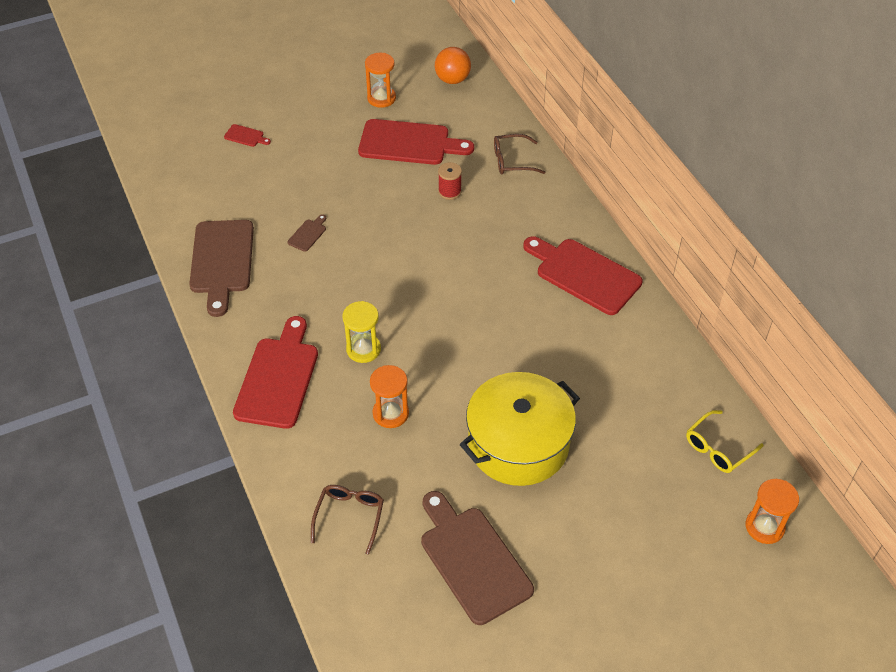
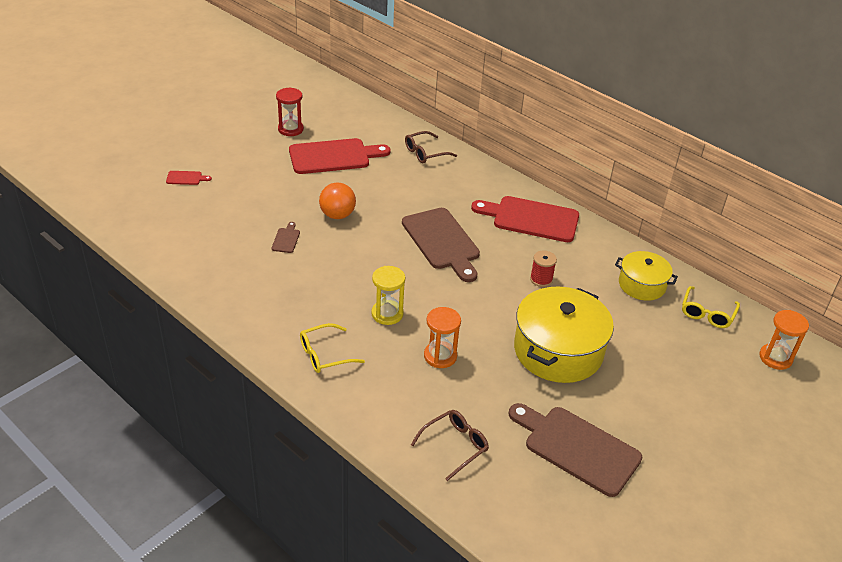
camera: 25 degrees left, 10 degrees down
(222, 261) = (219, 276): brown cutting board -> brown cutting board (442, 241)
(278, 378) = (325, 355): red cutting board -> yellow glasses
(349, 517) = (454, 446): brown glasses -> brown glasses turned 60 degrees clockwise
(381, 98) = (290, 129): orange hourglass -> red hourglass
(449, 191) = (388, 184): red spool -> red spool (541, 279)
(452, 80) = (342, 106): orange ball -> orange ball (337, 215)
(662, 391) = (642, 285): none -> yellow pot

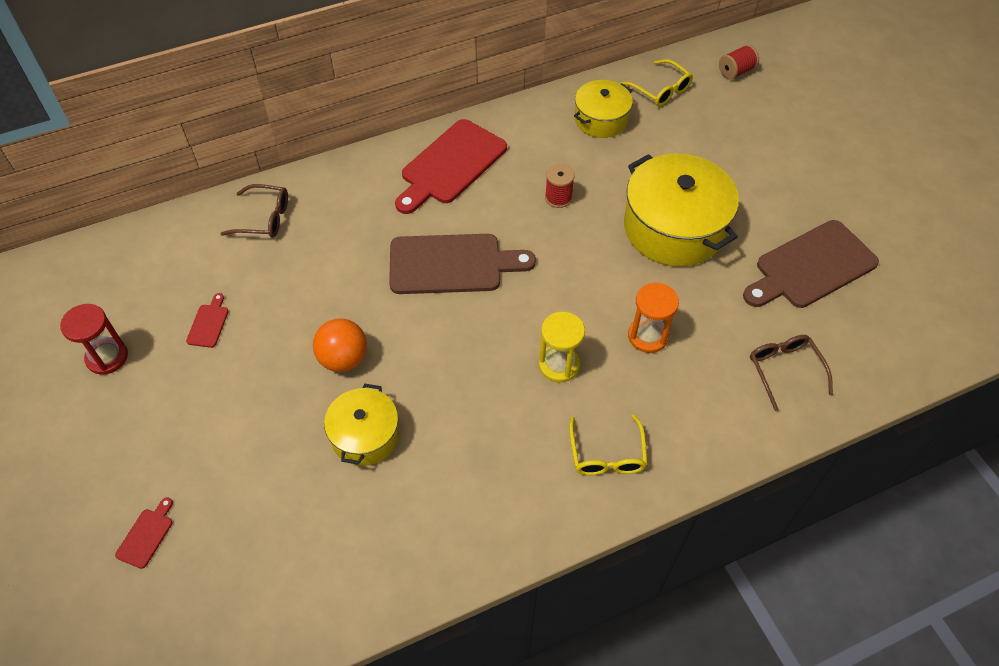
camera: 65 degrees left, 15 degrees up
(286, 239) = (365, 435): brown cutting board -> yellow pot
(333, 156) = (208, 323): red cutting board -> red cutting board, size x0.42
(425, 153) = (263, 218): brown glasses -> brown glasses turned 75 degrees counterclockwise
(775, 358) = (736, 71): orange hourglass -> red spool

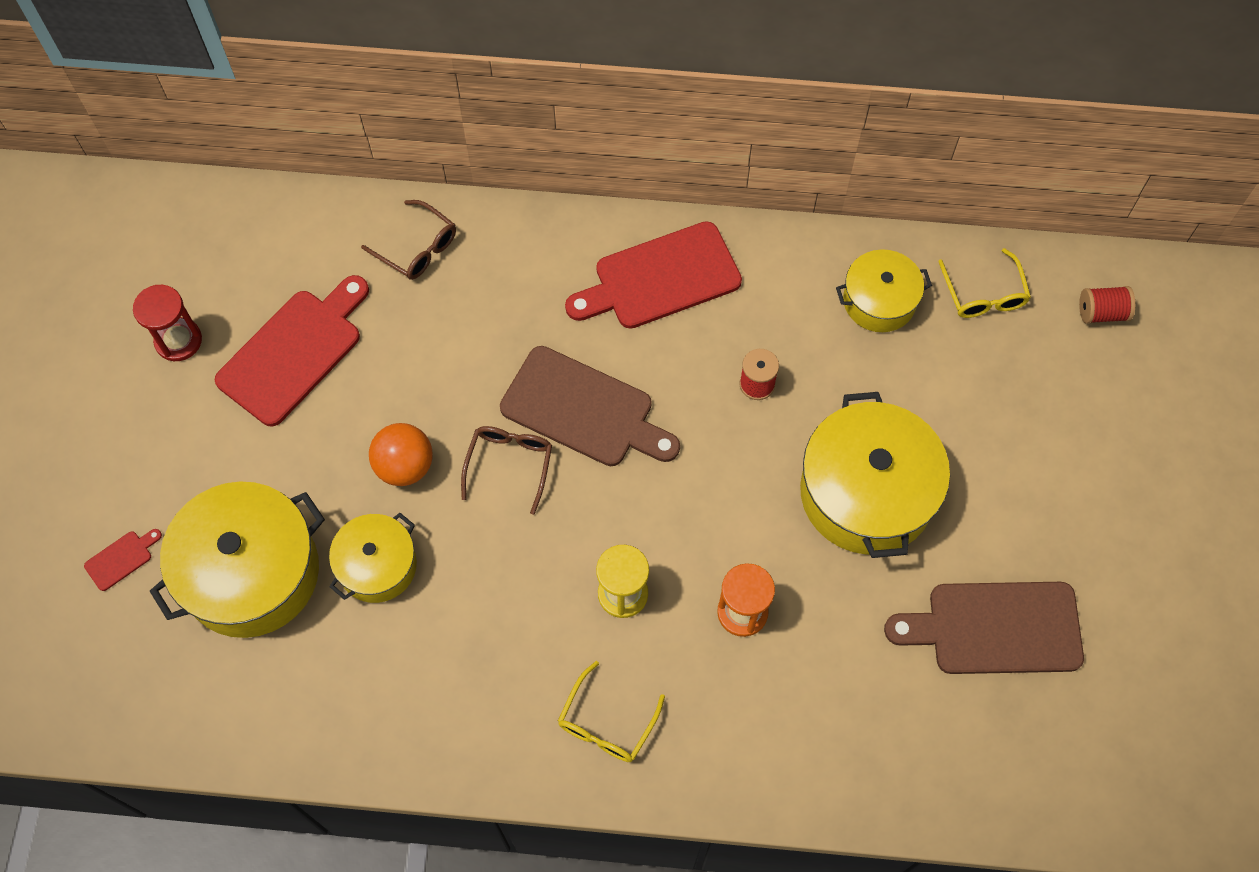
camera: 30 degrees right, 10 degrees up
(208, 323) = (294, 352): red cutting board -> red cutting board, size x2.40
(265, 490) = (251, 572): none -> yellow pot
(785, 370) = (868, 736): brown glasses -> brown glasses (509, 465)

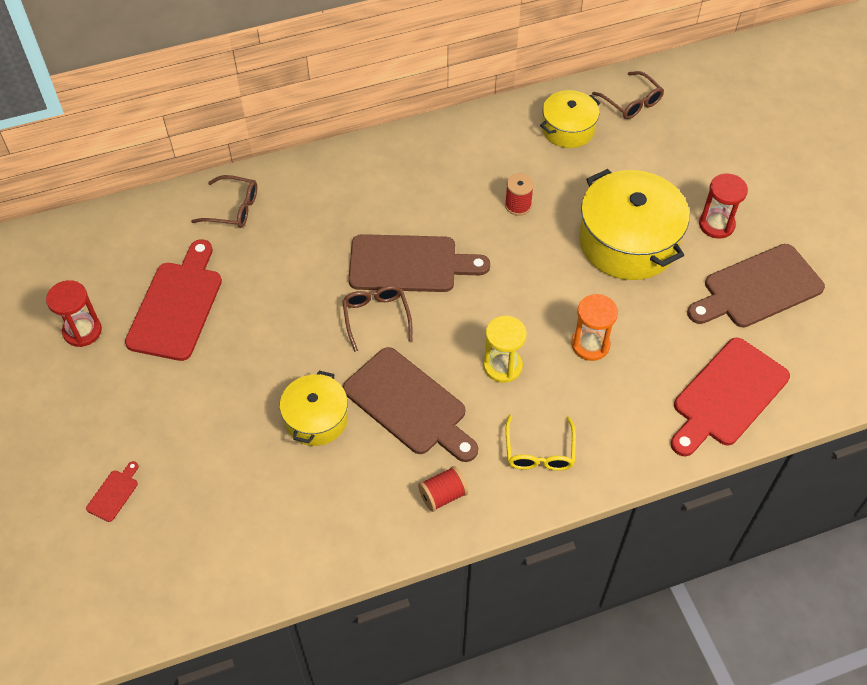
camera: 25 degrees left, 10 degrees down
(251, 572) = (222, 461): yellow pot -> none
(405, 466) = (300, 347): orange ball -> none
(489, 595) = (409, 404): none -> brown cutting board
(661, 278) = (416, 167): red cutting board -> red cutting board (727, 396)
(983, 293) = (631, 102): yellow glasses -> brown glasses
(994, 516) = (716, 224): none -> red hourglass
(1101, 313) = (709, 87): red spool -> red spool (442, 495)

